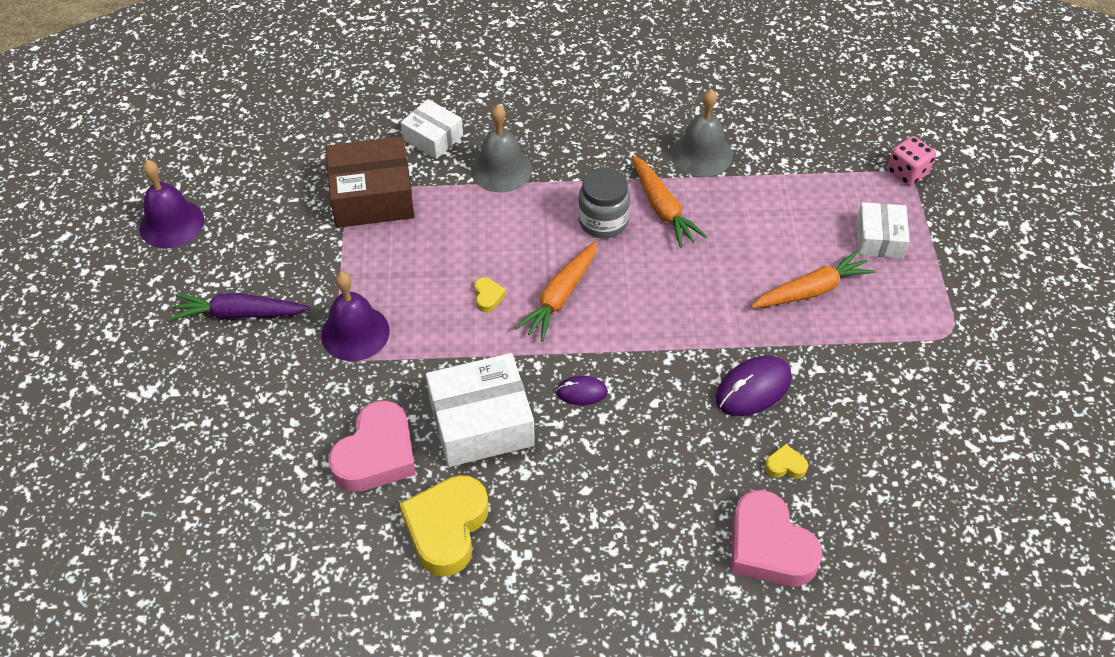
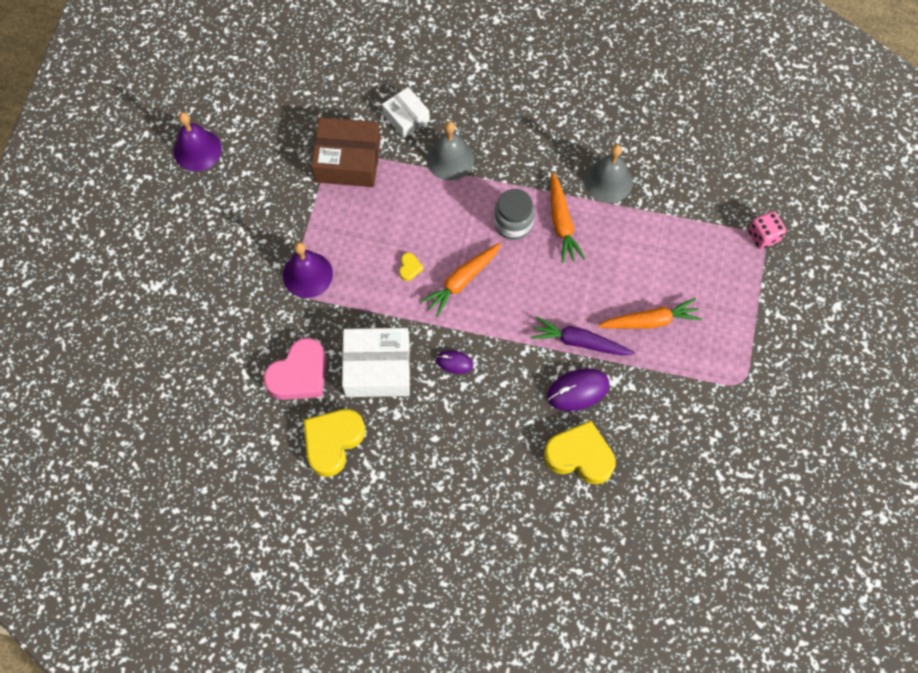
camera: 15 degrees right, 15 degrees up
(239, 314) = (230, 239): purple carrot -> purple carrot (579, 342)
(769, 547) = (547, 512): pink heart -> none
(785, 465) = (580, 456): yellow heart -> yellow heart, size x2.37
(879, 238) = (718, 289): white box -> none

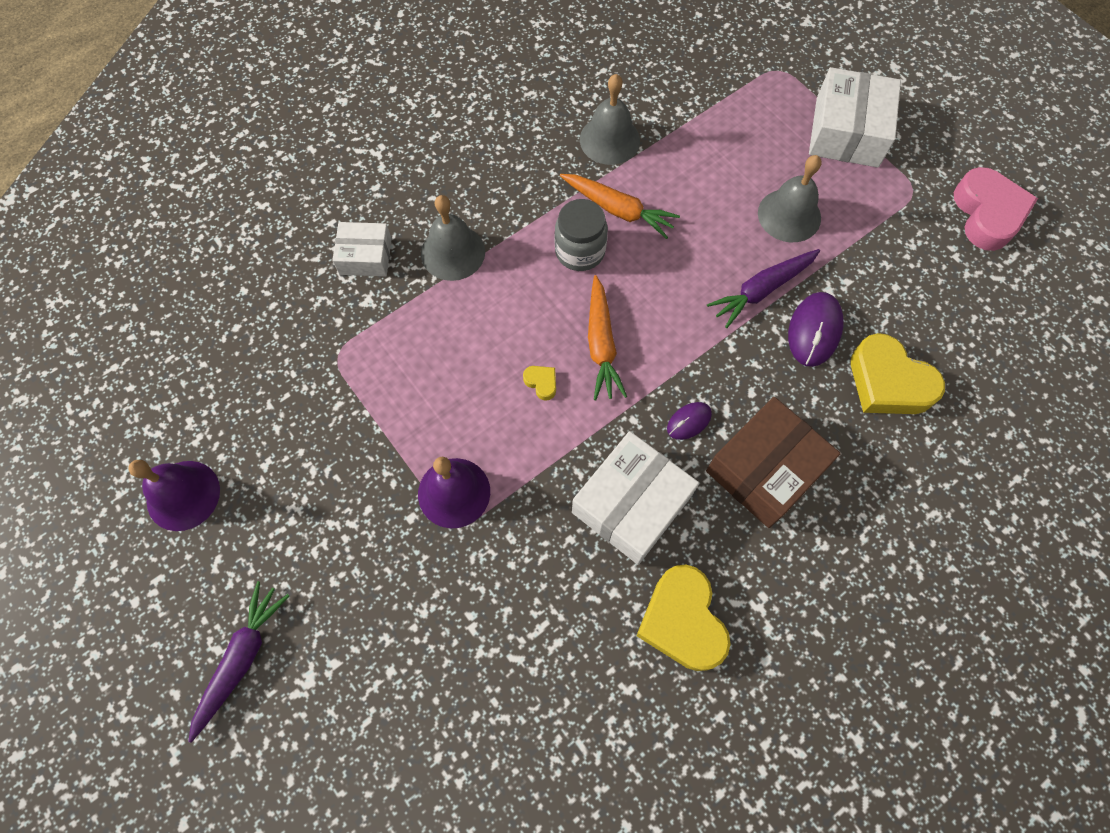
camera: 50 degrees left, 0 degrees up
(141, 247) = (241, 659): none -> purple carrot
(299, 374) = (569, 595): pink heart -> pink heart (987, 214)
(348, 160) = (358, 348): brown box -> brown box (765, 469)
(580, 456) = (888, 382): yellow heart -> yellow heart turned 105 degrees counterclockwise
(650, 321) = (789, 215): orange carrot -> grey bell
(750, 312) = (847, 132): none -> white box
(763, 236) = (778, 67): pink dice -> none

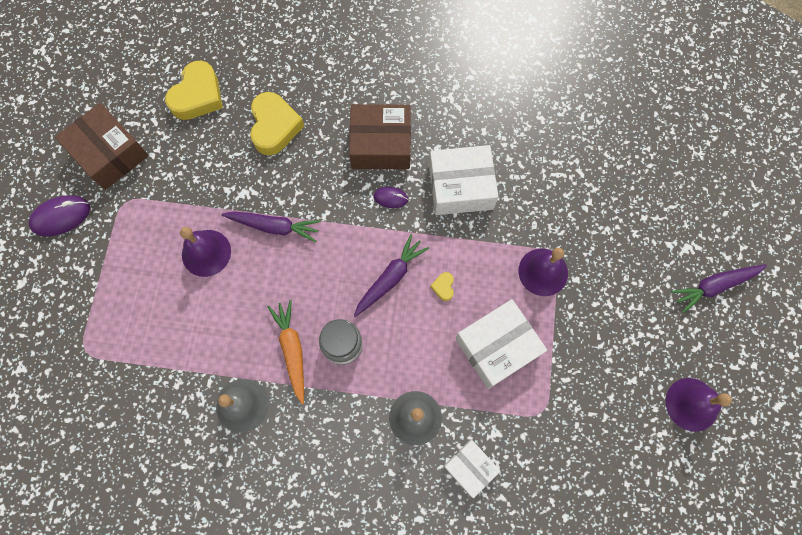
camera: 135 degrees left, 5 degrees up
(601, 344) = (390, 278): orange carrot -> purple carrot
(682, 621) = (490, 121): yellow heart -> yellow heart (198, 96)
(789, 215) = (206, 253): grey bell -> purple bell
(814, 331) = (276, 182): purple mouse -> purple mouse (61, 217)
(847, 132) = (108, 270): white box -> white box (497, 347)
(987, 214) = (110, 154): pink heart -> brown box

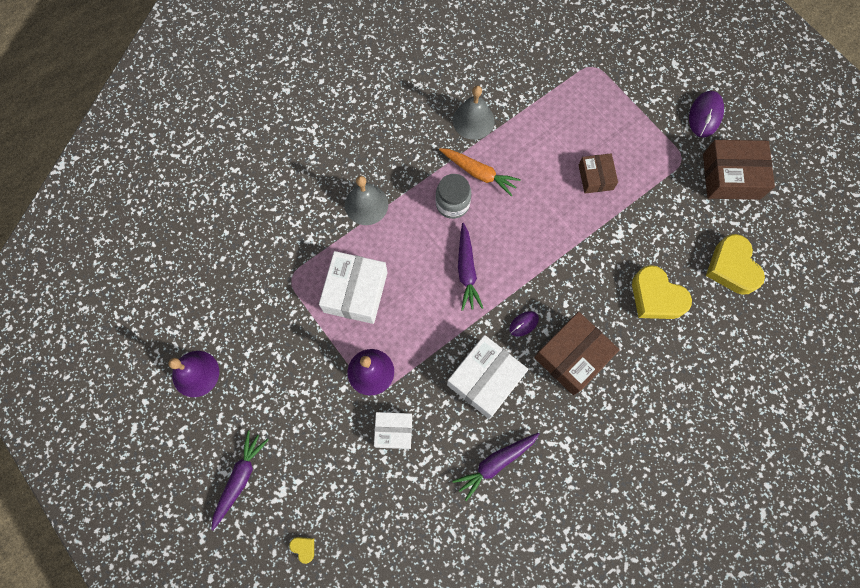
camera: 135 degrees right, 0 degrees up
(206, 253) = (595, 177): purple bell -> brown box
(274, 227) = (575, 232): purple carrot -> purple carrot (495, 463)
(443, 287) = (427, 297): yellow heart -> yellow heart (304, 548)
(470, 468) = (307, 207): white box -> white box (393, 431)

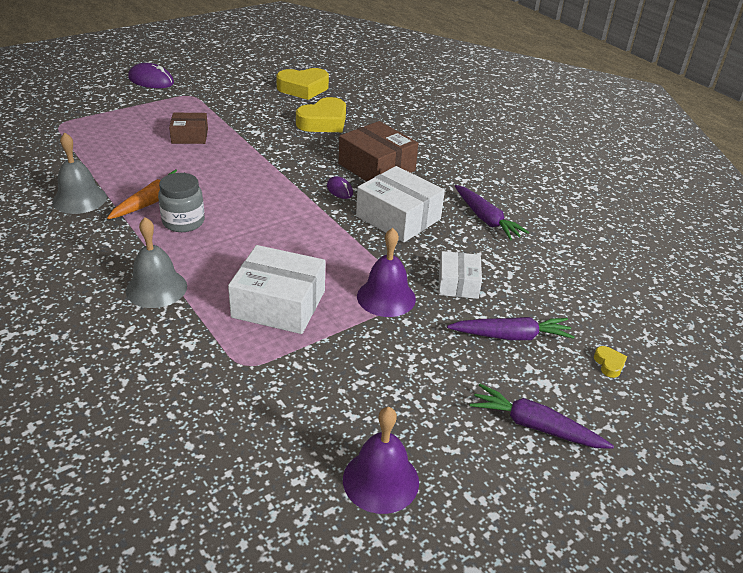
camera: 90 degrees left, 35 degrees down
(304, 548) = (609, 364): yellow heart -> yellow heart turned 120 degrees clockwise
(466, 270) = (271, 219): purple carrot -> purple carrot (511, 336)
(731, 176) = (218, 78): brown box -> none

